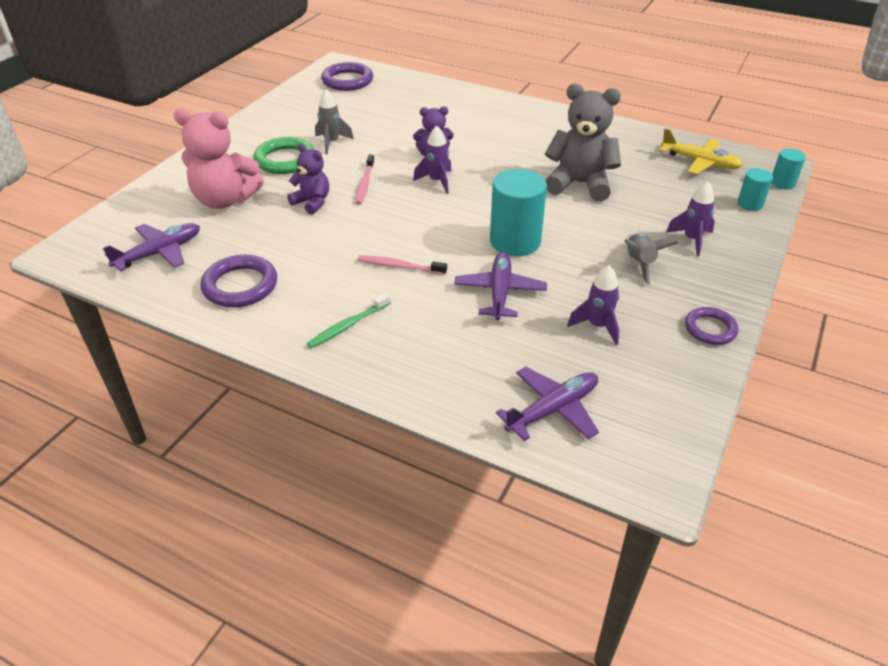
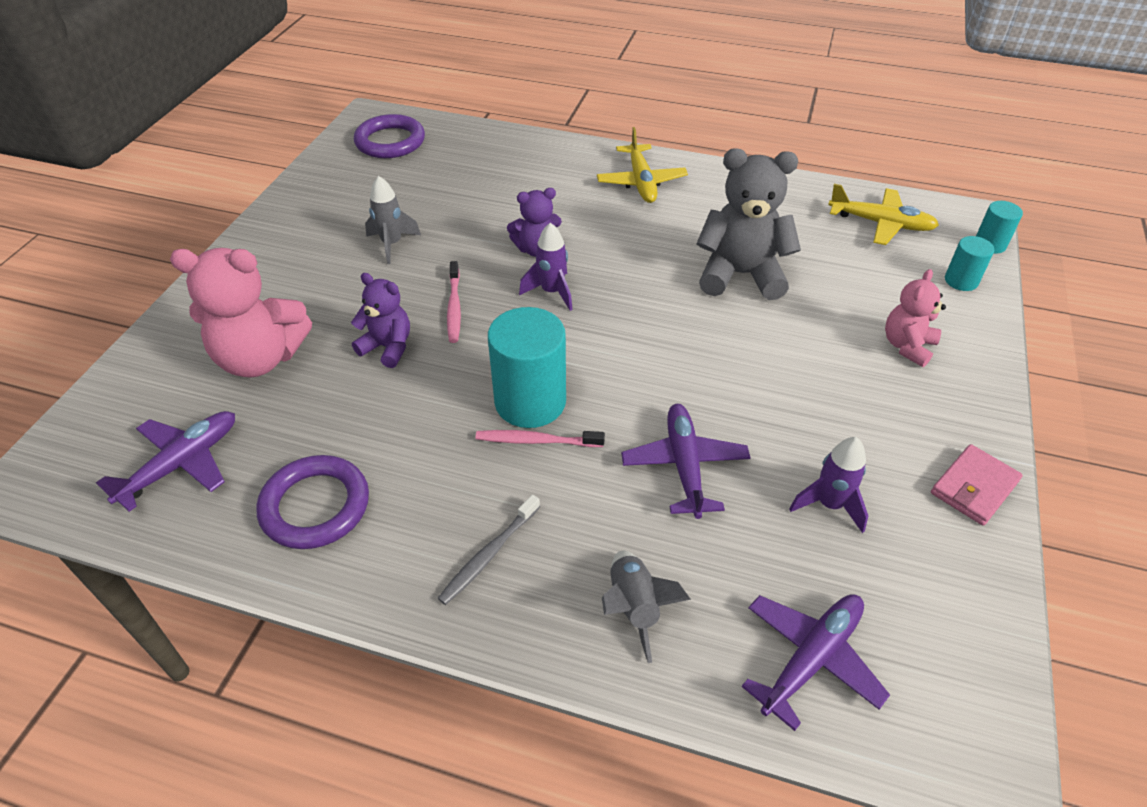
camera: 10 degrees left, 5 degrees up
(285, 160) = (332, 280): green ring -> none
(348, 325) = (489, 555): green toothbrush -> grey toothbrush
(515, 241) = (682, 378): turquoise cylinder -> turquoise cylinder (530, 402)
(524, 120) = (641, 181): none -> yellow plane
(639, 264) = (853, 393): grey rocket -> grey rocket (634, 607)
(691, 240) = (907, 346): purple rocket -> pink teddy bear
(710, 329) = (974, 487): purple ring -> pink wallet

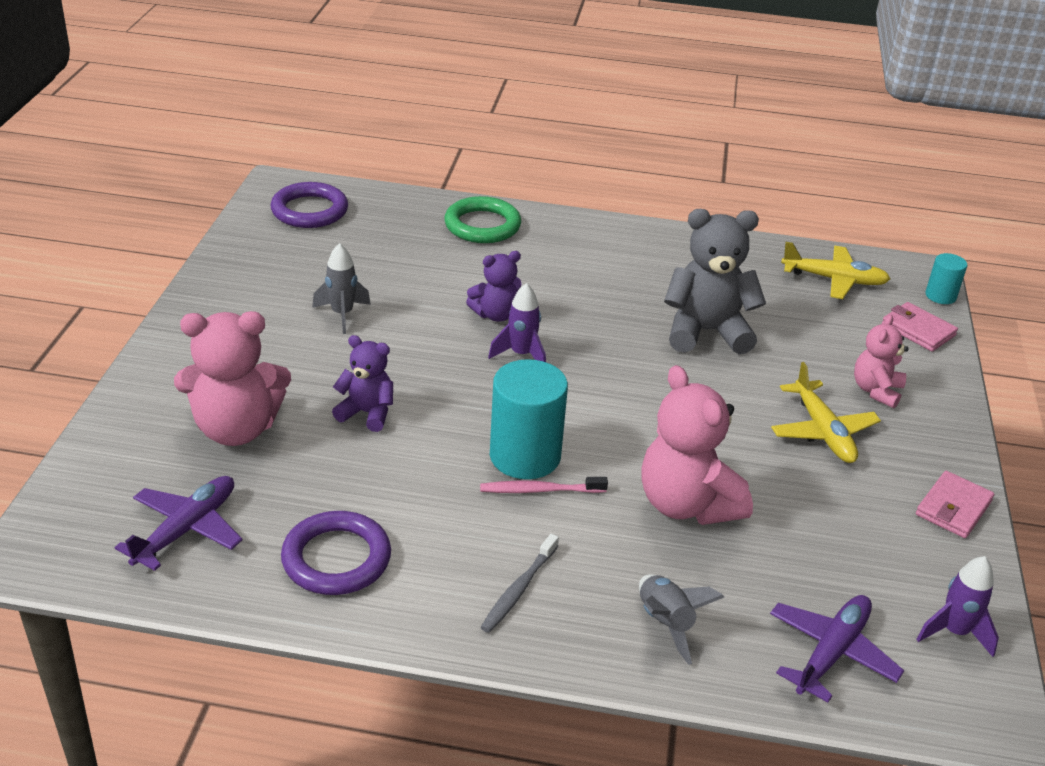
camera: 10 degrees left, 10 degrees down
(454, 307) = (425, 373): pink toothbrush -> none
(545, 159) = (482, 225): none -> green ring
(641, 181) = (587, 245): yellow plane -> yellow plane (822, 431)
(684, 466) = (687, 504): purple plane -> pink teddy bear
(829, 504) = (826, 529): purple rocket -> purple rocket (954, 632)
(961, 281) = (918, 330): turquoise cylinder -> pink wallet

